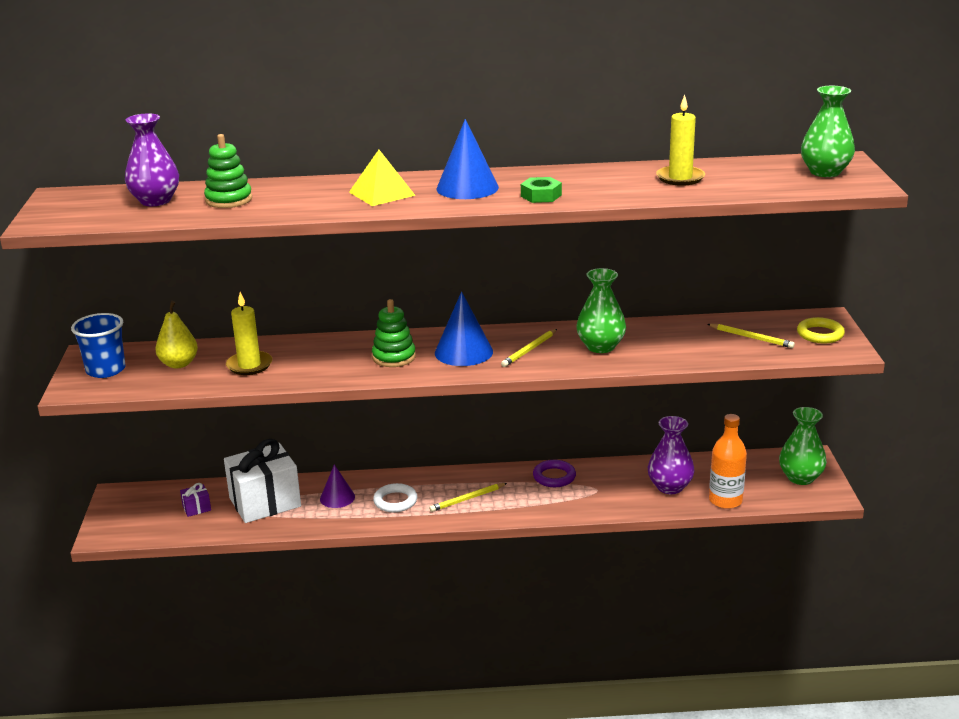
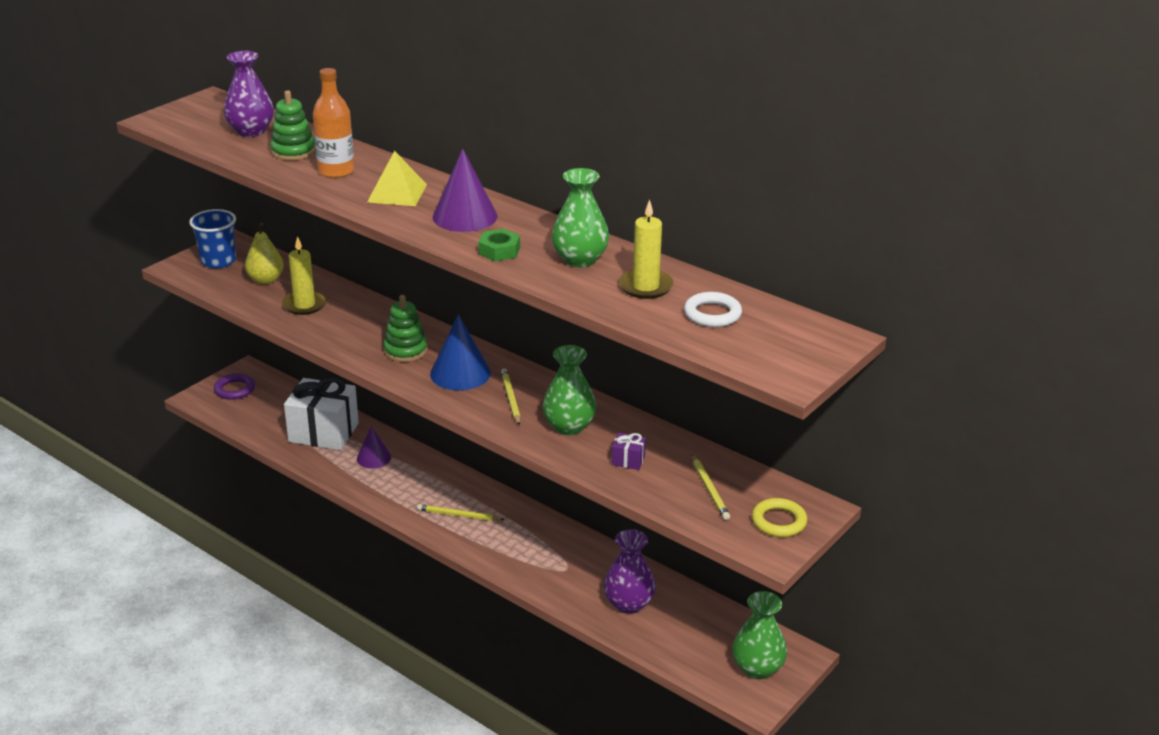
camera: 40 degrees right, 5 degrees up
(197, 508) = (277, 411): purple gift -> purple gift (628, 460)
(395, 501) = (407, 485): white ring -> white ring (712, 314)
(467, 188) = (465, 216): blue cone -> purple cone
(529, 350) = (510, 399): yellow pencil -> yellow pencil turned 90 degrees clockwise
(554, 477) = (551, 536): purple ring -> purple ring (234, 389)
(725, 500) = (655, 646): orange bottle -> orange bottle (336, 171)
(825, 172) = (786, 343): green vase -> green vase (580, 259)

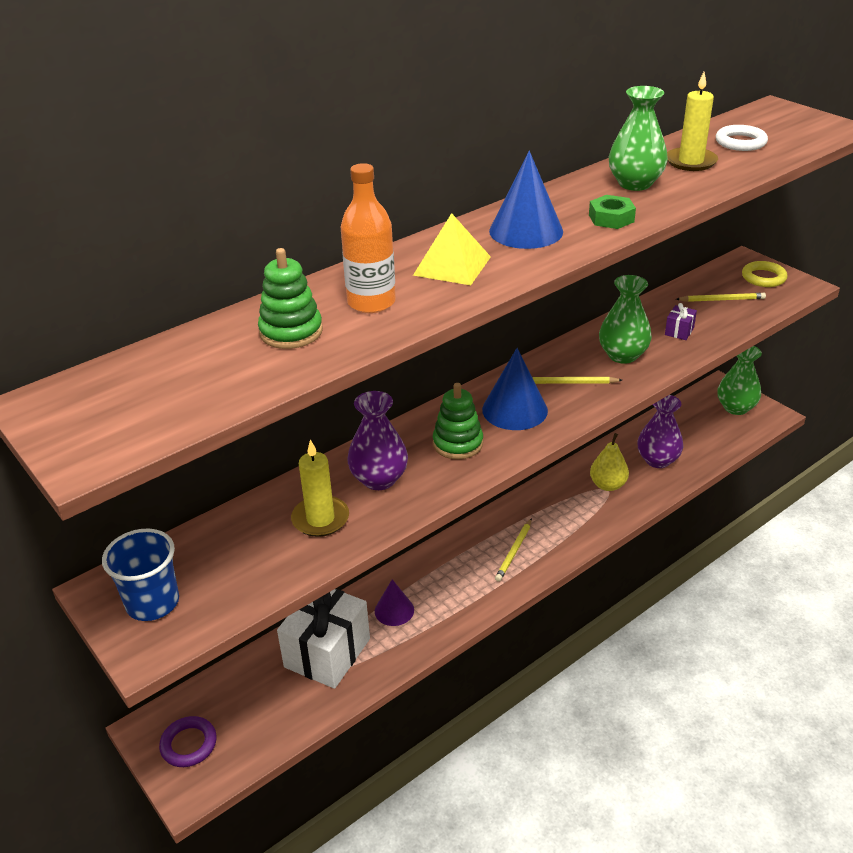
camera: 75 degrees left, 5 degrees up
(251, 131) = (197, 365): purple vase -> purple vase (379, 479)
(266, 280) = (235, 553): yellow pear -> yellow pear (608, 485)
(465, 216) = (526, 231): purple cone -> blue cone

